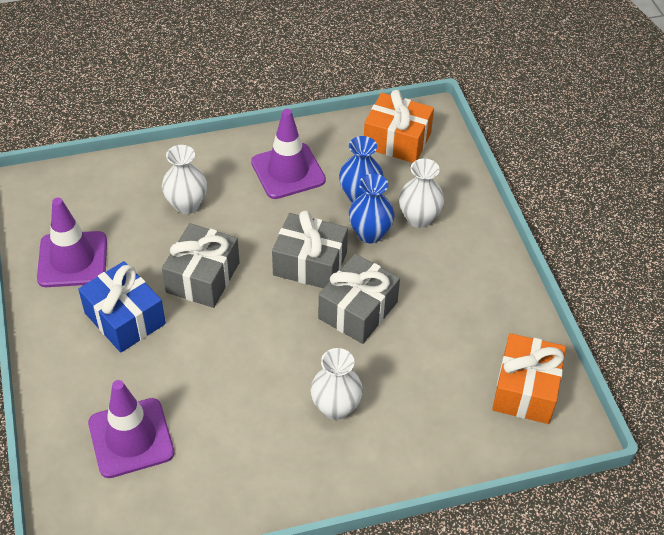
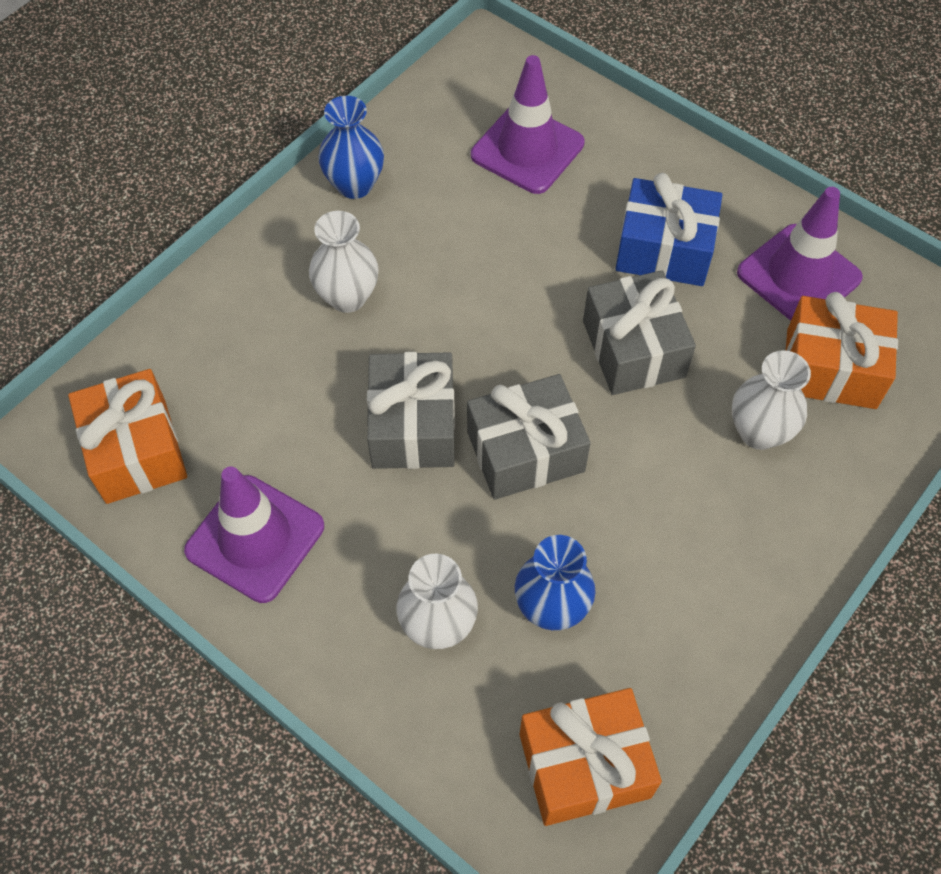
camera: 145 degrees right, 10 degrees up
(117, 209) = (831, 368): none -> orange gift
(288, 171) = (688, 580): purple traffic cone -> purple traffic cone (255, 538)
(370, 233) = (486, 551): blue vase -> blue vase (354, 185)

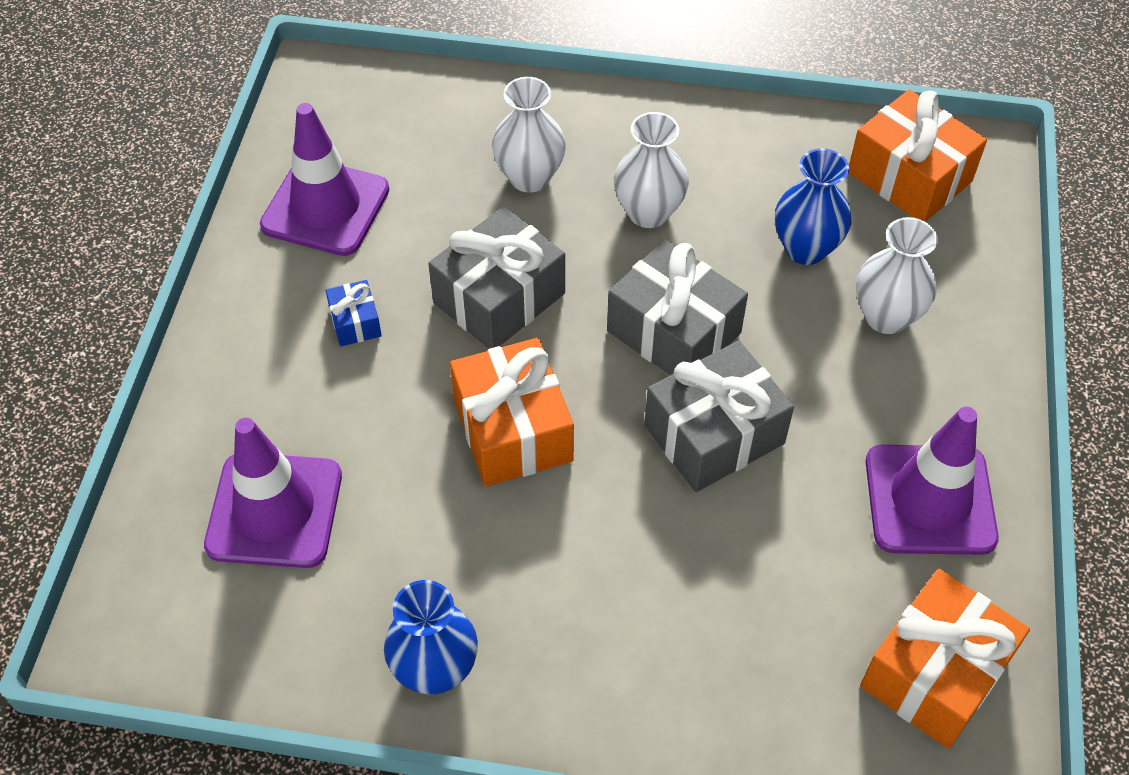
camera: 120 degrees left, 5 degrees down
(347, 297) = (603, 581): white vase -> white vase (648, 212)
(664, 250) = (355, 322): blue gift -> blue gift, size x0.48
(831, 368) = (425, 152): orange gift -> orange gift (513, 430)

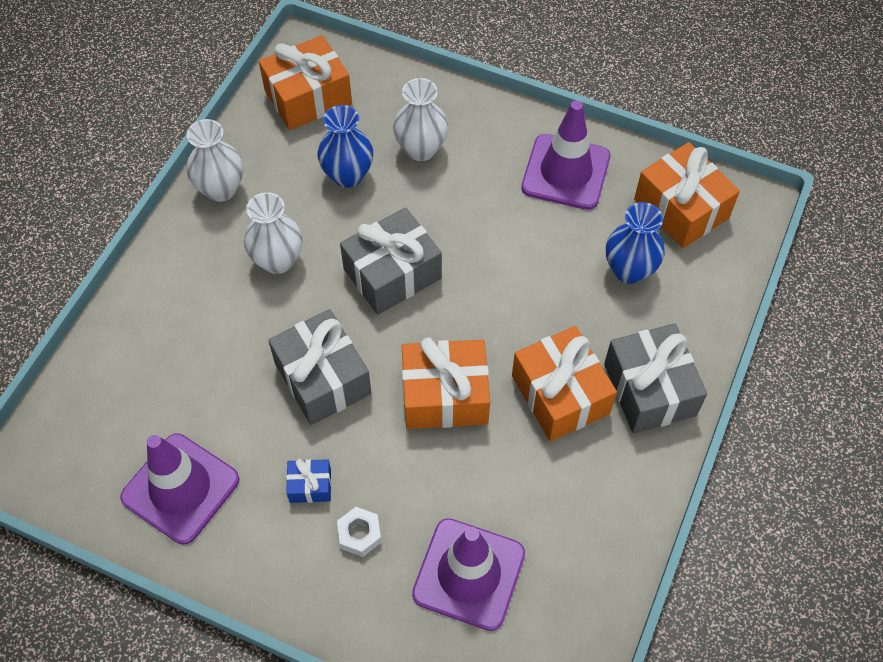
camera: 75 degrees left, 5 degrees up
(304, 385) = (359, 534): none -> white nut
(435, 669) = (623, 485): blue vase -> blue vase (629, 270)
(529, 177) = (210, 331): white vase -> white vase (221, 189)
(553, 564) = (560, 395): none -> orange gift
(714, 434) = (484, 273): grey gift -> grey gift (649, 389)

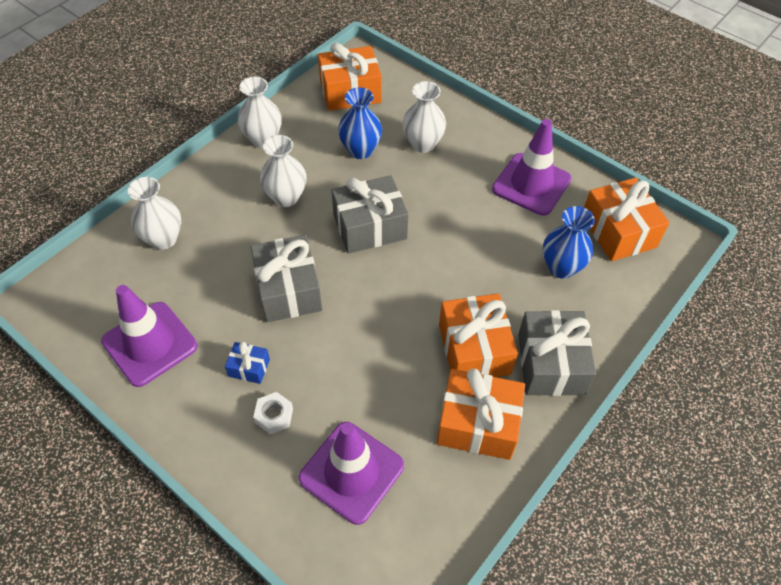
camera: 15 degrees right, 5 degrees down
(145, 352) = (163, 239): none -> white vase
(445, 395) = (380, 326): orange gift -> orange gift (478, 424)

